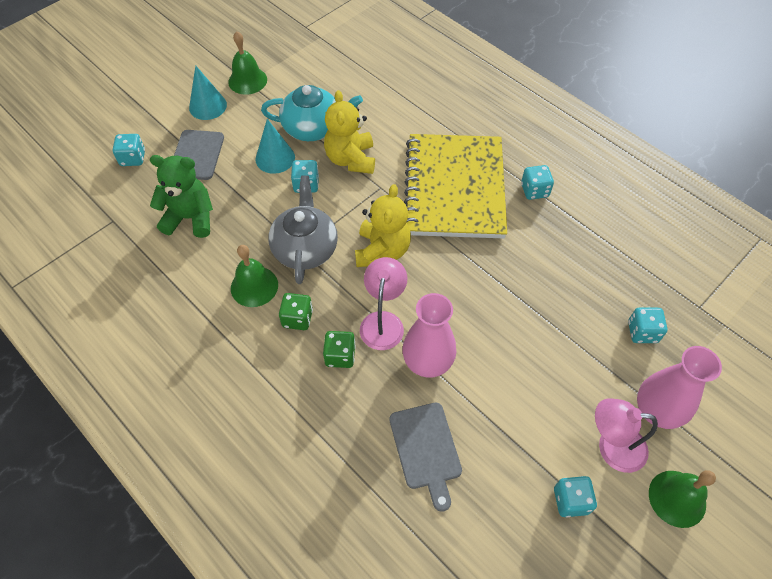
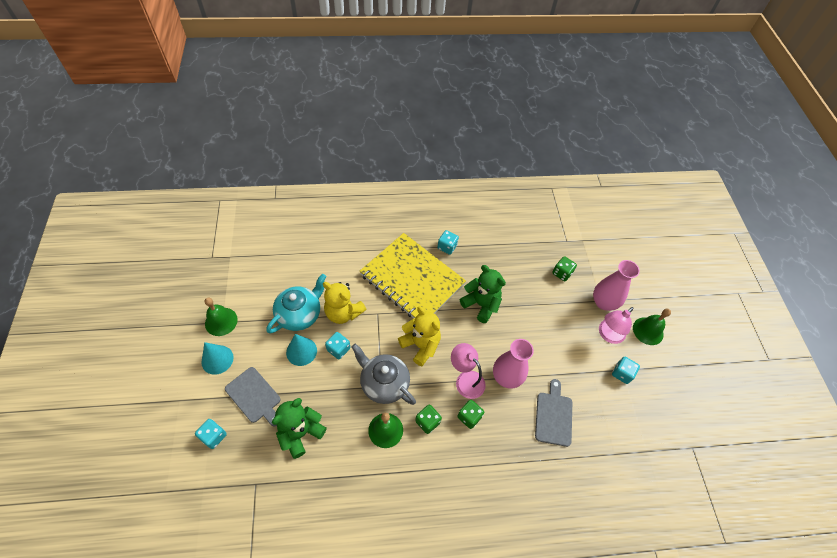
camera: 55 degrees left, 0 degrees up
(426, 449) = (553, 416): grey cutting board -> grey cutting board turned 105 degrees counterclockwise
(496, 273) = (481, 304): none -> green teddy bear
(642, 332) = (562, 273): turquoise dice -> green dice

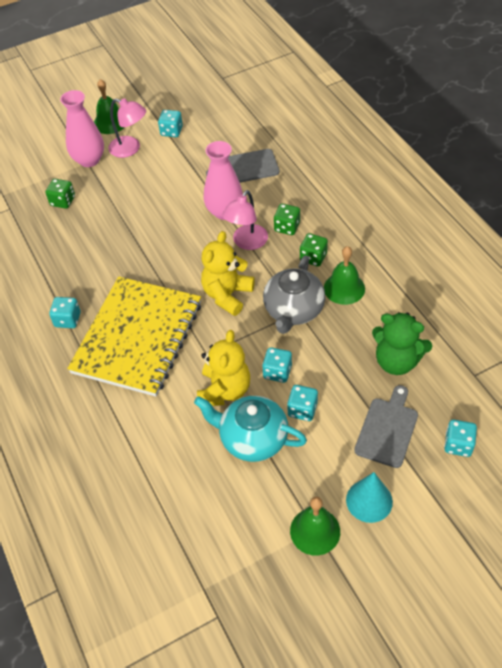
camera: 105 degrees left, 5 degrees down
(301, 351) = (302, 410): turquoise cone -> turquoise dice
(481, 304) = (142, 259): green teddy bear -> none

